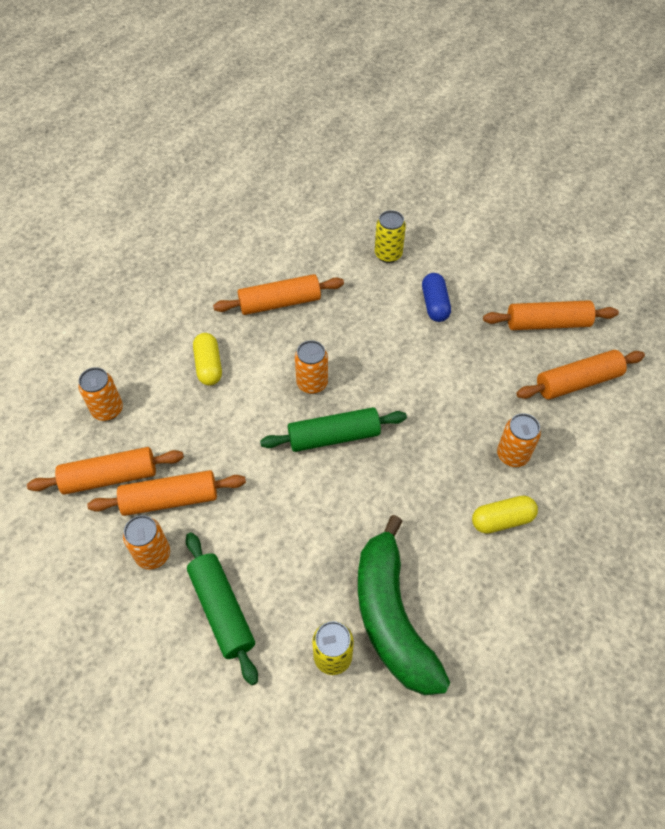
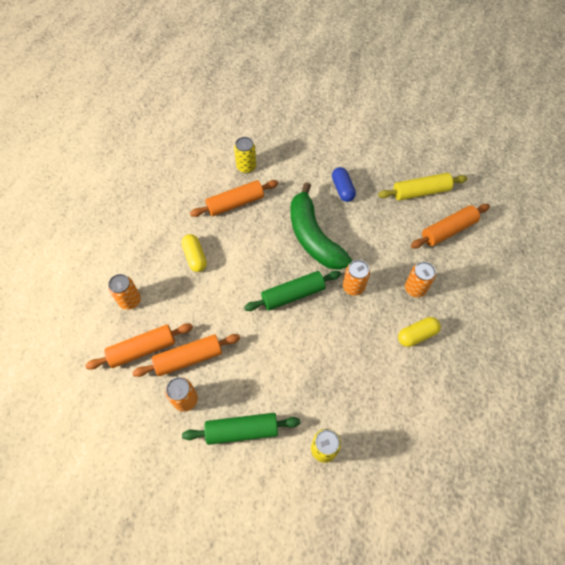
camera: 10 degrees left, 5 degrees up
(222, 609) = (242, 430): green rolling pin -> green rolling pin turned 60 degrees counterclockwise
(312, 383) = (270, 259): orange can -> orange can (353, 287)
(388, 254) = (303, 157): yellow can -> yellow can (246, 167)
(392, 617) = (357, 414): green banana -> green banana (313, 237)
(547, 323) = (420, 192): orange rolling pin -> yellow rolling pin

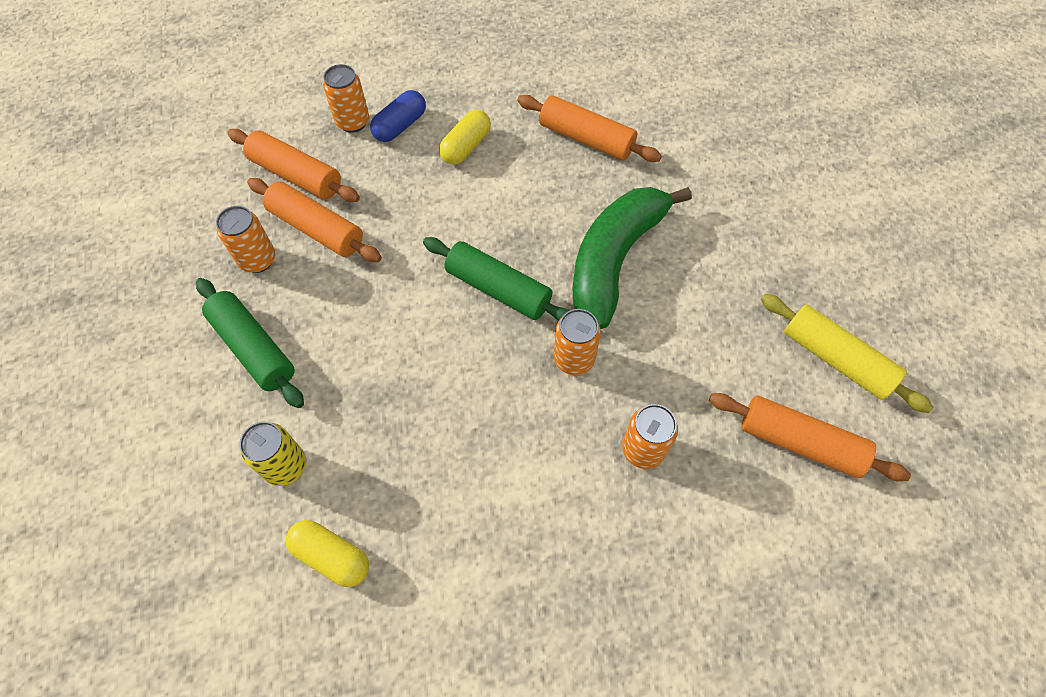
camera: 55 degrees right, 0 degrees up
(246, 167) = (656, 115): yellow can -> none
(342, 189) = (733, 248): blue capsule -> blue capsule (400, 126)
(417, 335) = (561, 497): yellow capsule -> yellow capsule (332, 556)

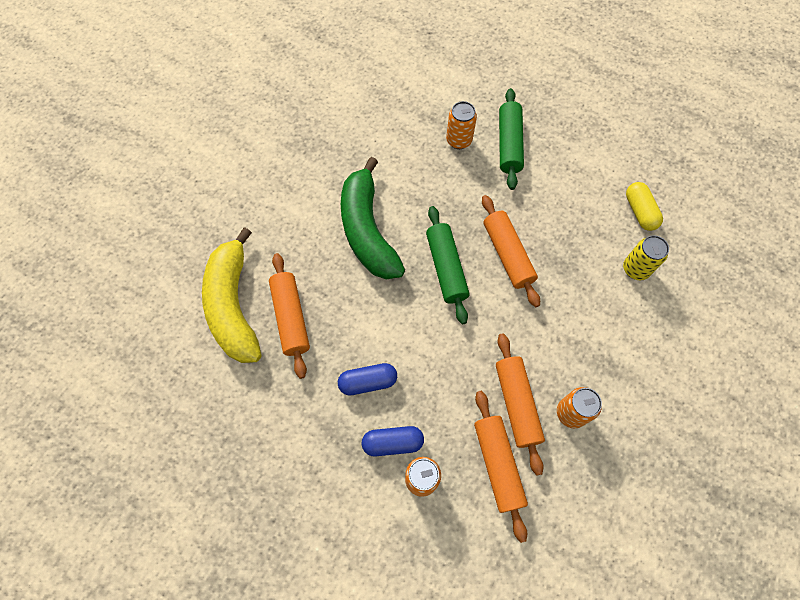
camera: 135 degrees left, 5 degrees up
(254, 348) = (611, 351): green rolling pin -> green rolling pin (509, 144)
(466, 147) = (368, 382): yellow capsule -> blue capsule
(574, 359) = (446, 201): orange can -> none
(615, 259) = (367, 230): green banana -> green banana turned 90 degrees clockwise
(643, 111) = (234, 305): none -> yellow banana
(799, 442) = (389, 90): orange rolling pin -> orange rolling pin (507, 255)
(836, 359) = (329, 103): yellow rolling pin -> none

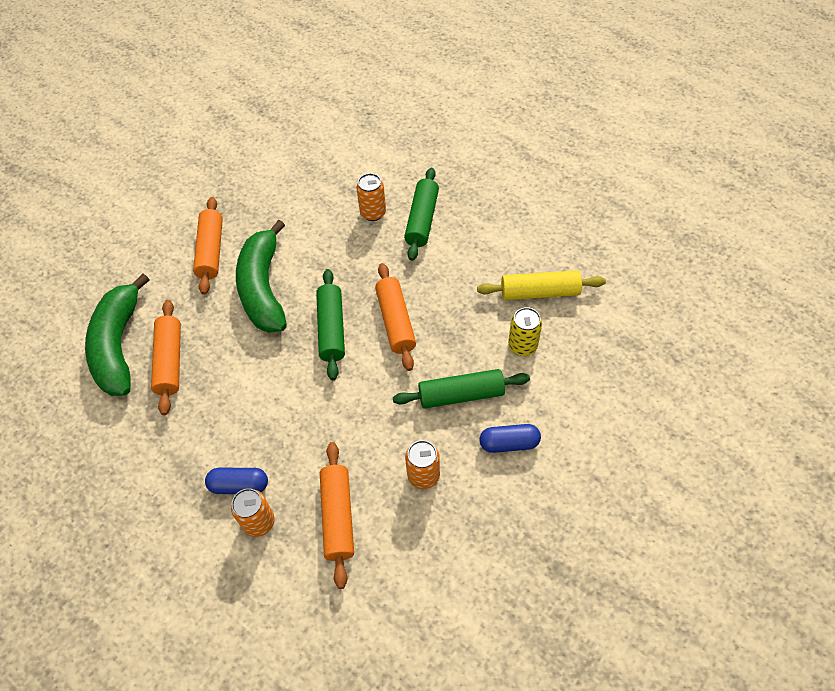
camera: 10 degrees right, 10 degrees down
(234, 305) = (119, 345): yellow banana -> green banana
(368, 382) = (229, 427): blue capsule -> blue capsule (509, 443)
(517, 404) = (371, 462): orange rolling pin -> orange rolling pin (211, 251)
(588, 325) = (461, 394): none -> green rolling pin
(639, 211) = (539, 292): yellow capsule -> yellow rolling pin

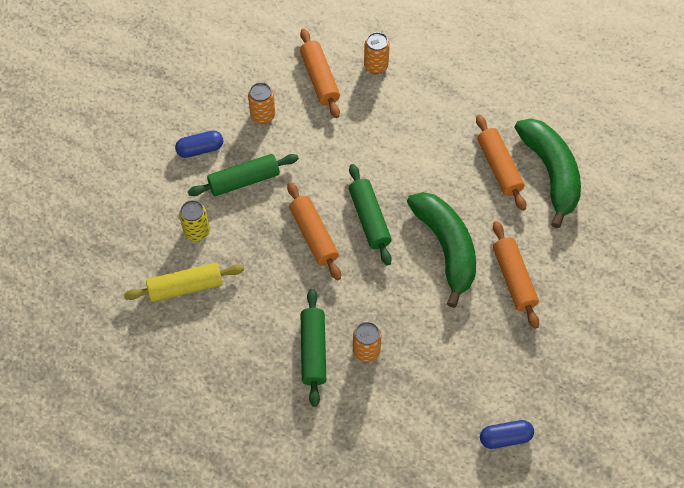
camera: 165 degrees right, 5 degrees up
(239, 485) = (400, 86): blue capsule -> blue capsule (505, 437)

